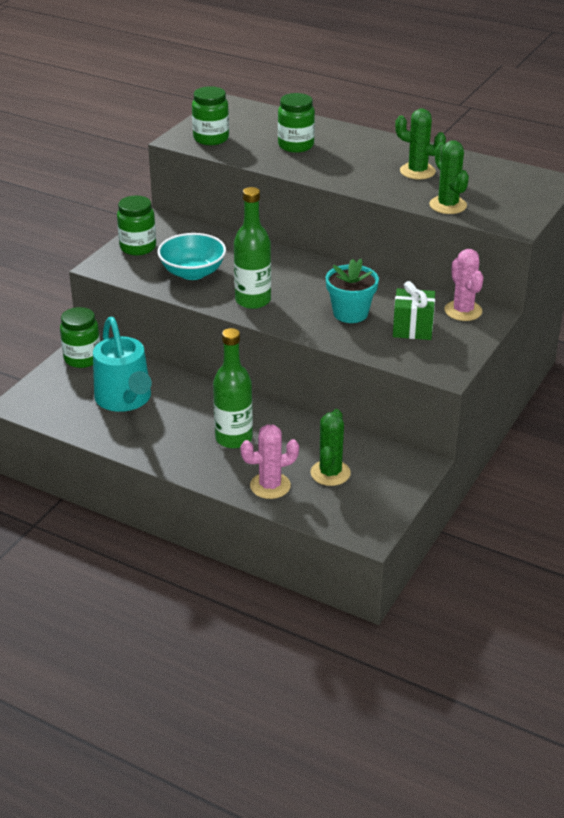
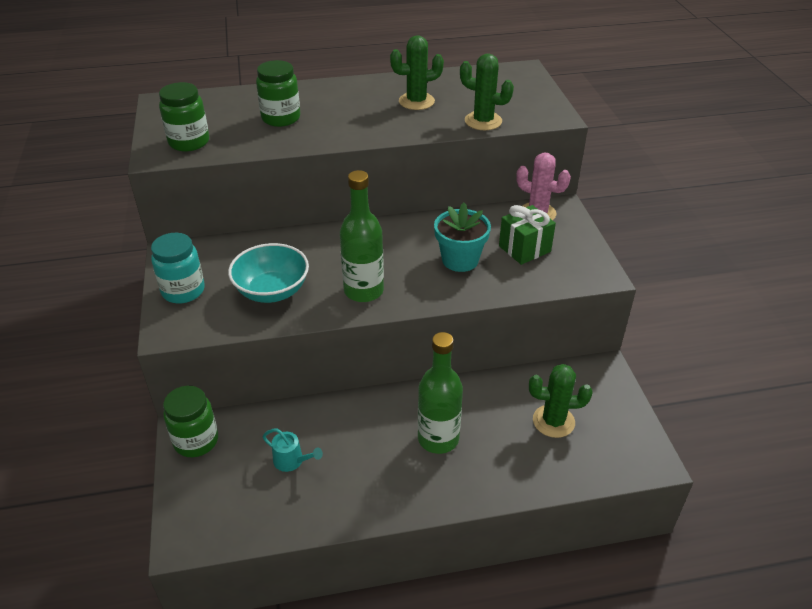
camera: 40 degrees left, 5 degrees up
(125, 399) = (292, 461): turquoise watering can -> turquoise watering can, size x0.44
(138, 247) = (183, 291): green jar -> turquoise jar
(270, 486) = (525, 468): pink cactus -> none
(330, 473) = (553, 421): green cactus -> green cactus turned 60 degrees counterclockwise

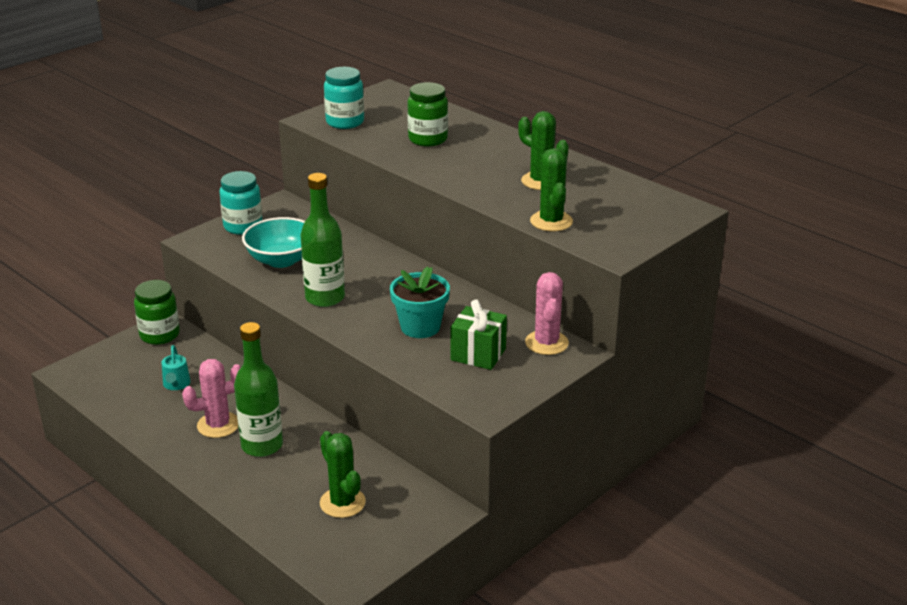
camera: 55 degrees right, 10 degrees down
(189, 142) = (345, 122): green jar -> turquoise jar
(383, 456) = (218, 425): none -> pink cactus

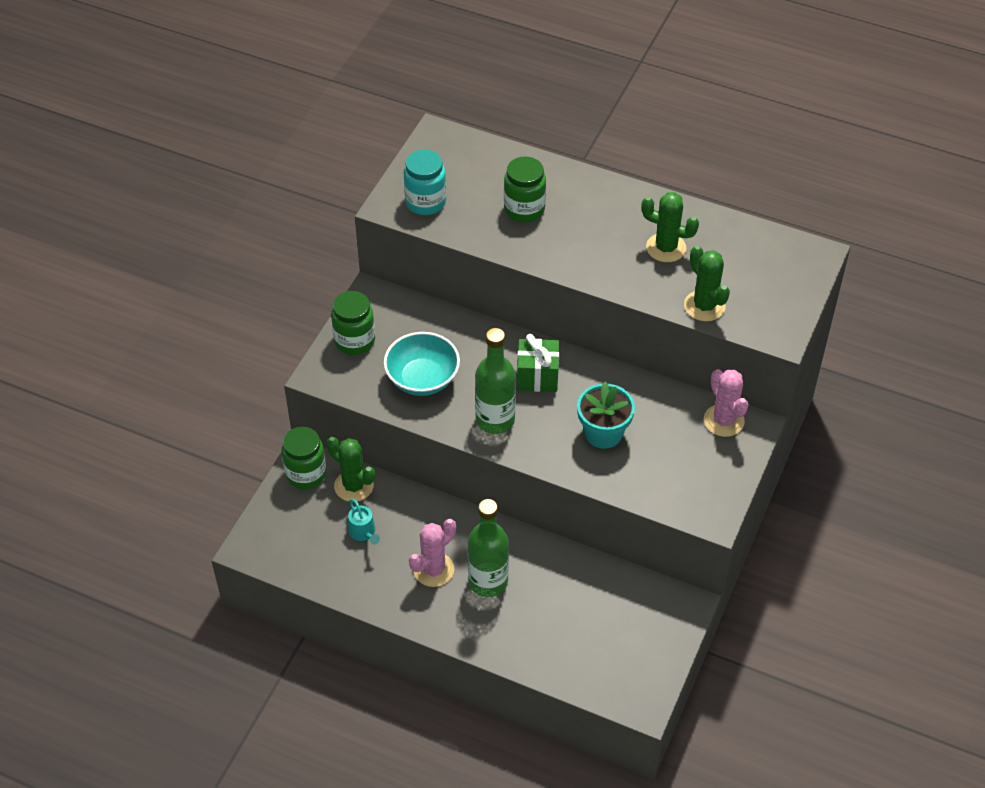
camera: 20 degrees left, 20 degrees up
(243, 226) = (354, 341): turquoise jar -> green jar
(342, 503) = (595, 623): green cactus -> green cactus (354, 486)
(478, 354) = (672, 453): green gift -> green gift (537, 377)

